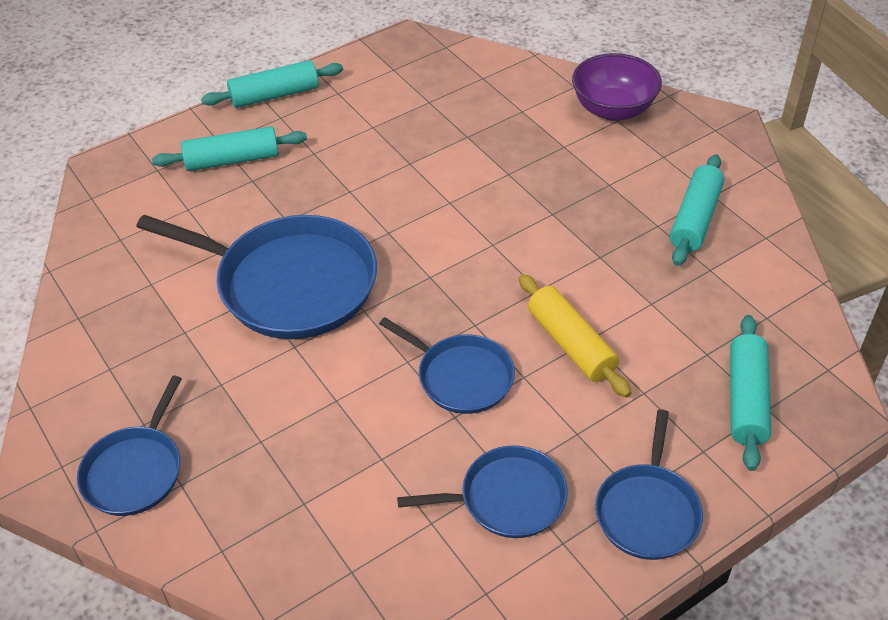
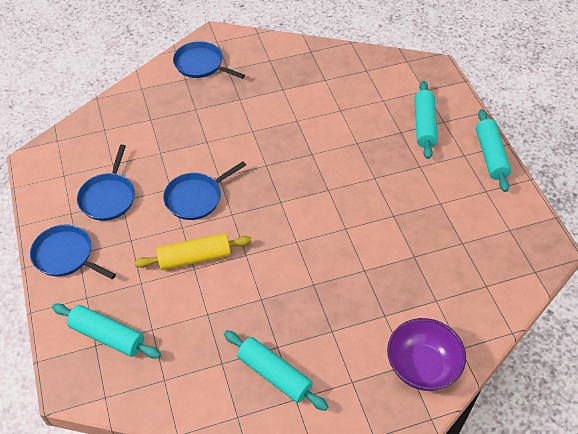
camera: 105 degrees right, 5 degrees up
(289, 283) = (301, 136): blue pan -> none

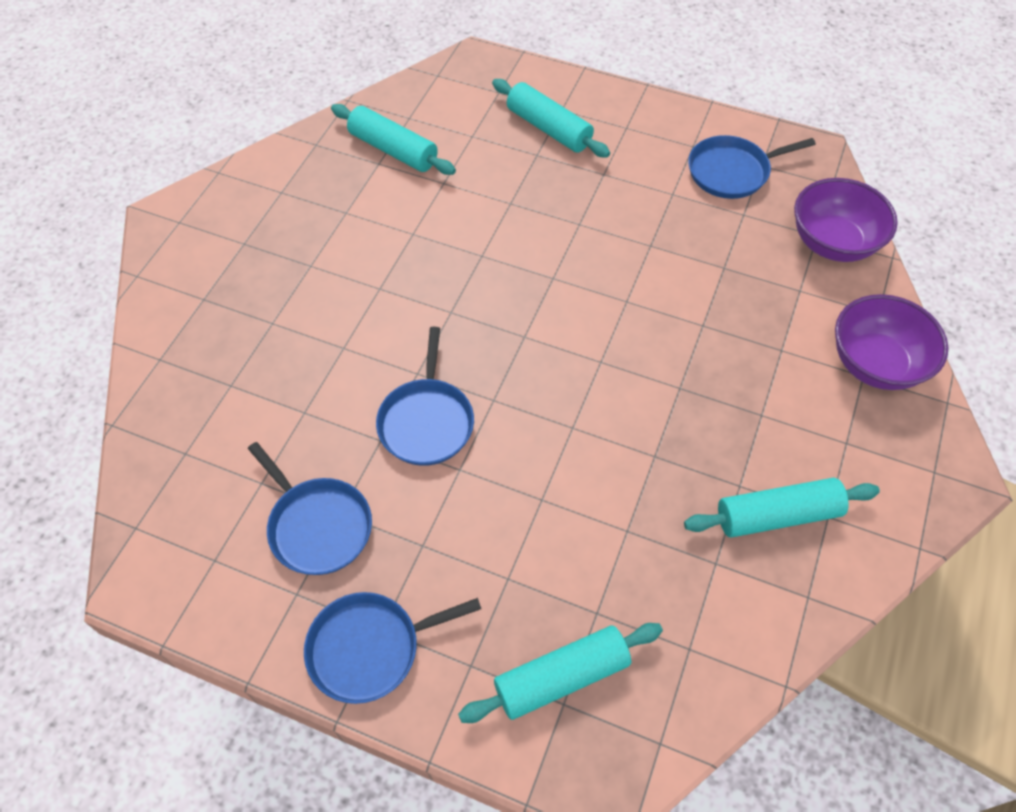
camera: 50 degrees left, 5 degrees up
(194, 258) = (524, 487): yellow rolling pin -> none
(201, 64) = (199, 265): blue pan -> blue pan (732, 171)
(489, 297) = (833, 243): none -> purple bowl
(490, 155) = (649, 108): turquoise rolling pin -> turquoise rolling pin (393, 150)

